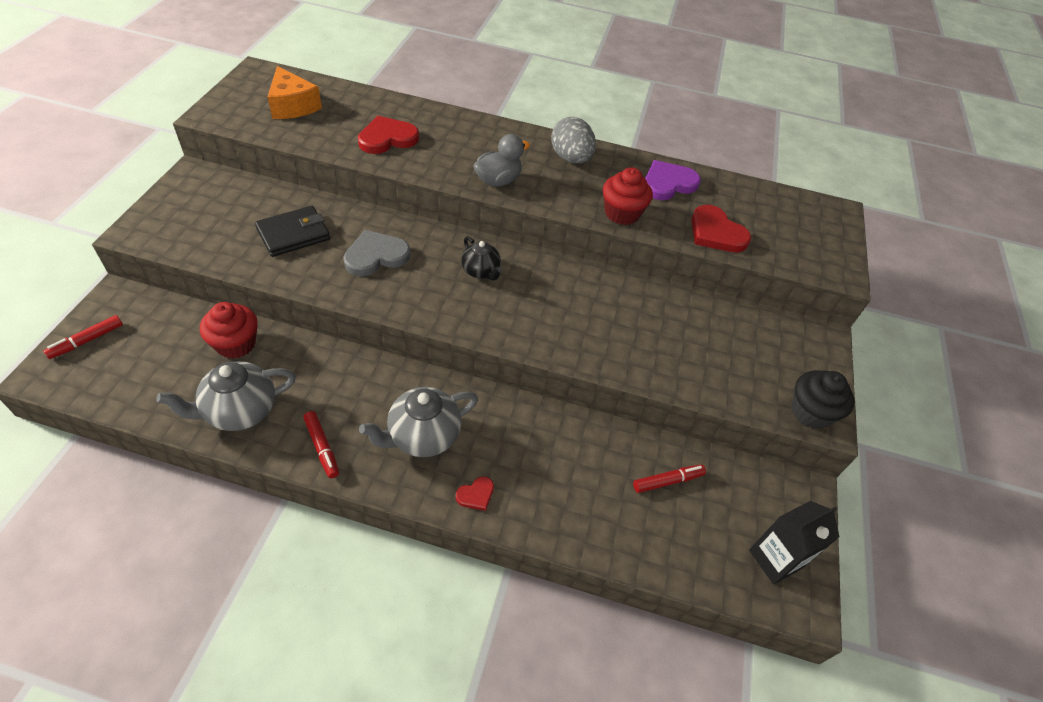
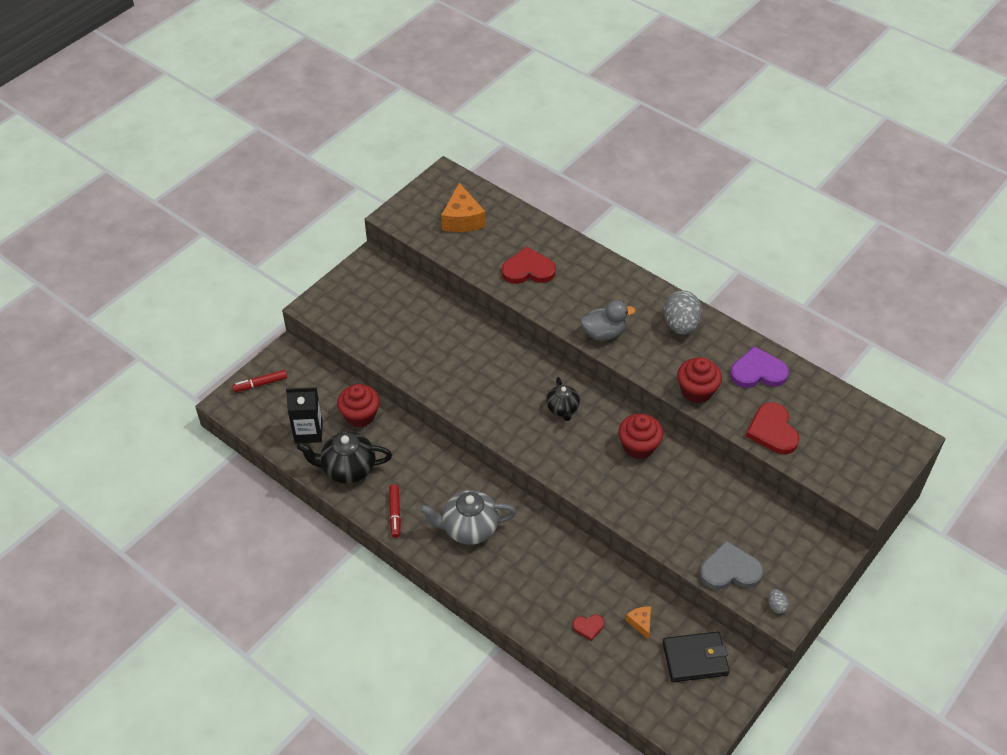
camera: 30 degrees right, 0 degrees up
(240, 411) = (348, 469): grey teapot -> black teapot
(293, 234) = (427, 337): black wallet -> black wallet (695, 658)
(376, 256) = (484, 373): grey heart -> grey heart (730, 570)
(476, 495) = (489, 583): red heart -> red heart (588, 627)
(580, 288) = (638, 446): none -> red cupcake
(667, 481) = (640, 623): red marker -> orange cheese
(775, 559) = (693, 705): black carton -> black carton (308, 432)
(810, 412) = (776, 606): black cupcake -> grey egg

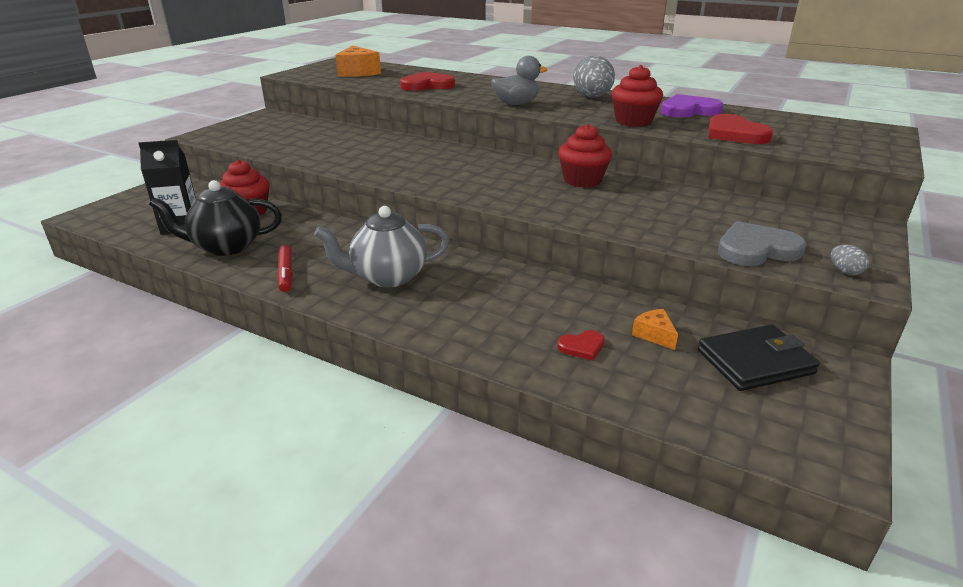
camera: 10 degrees left, 20 degrees down
(260, 384) = (131, 202): red marker -> none
(562, 409) = (485, 166): black teapot -> none

